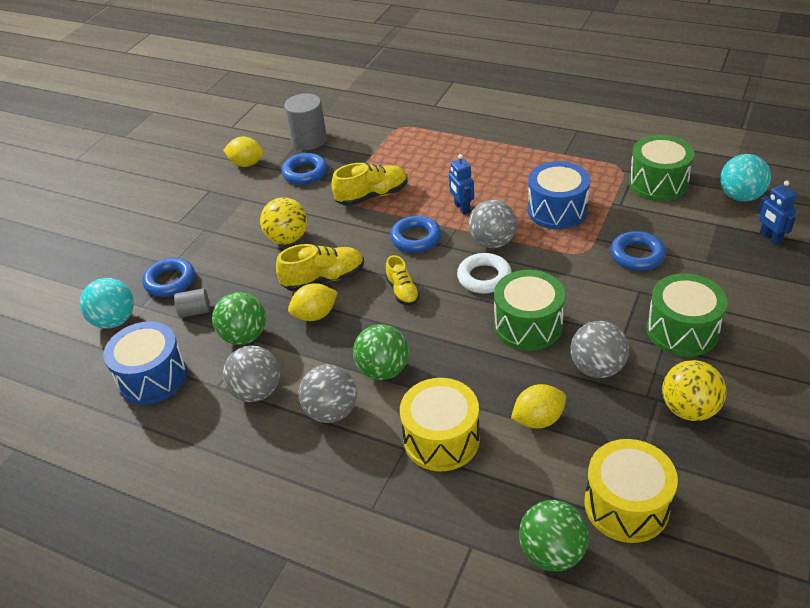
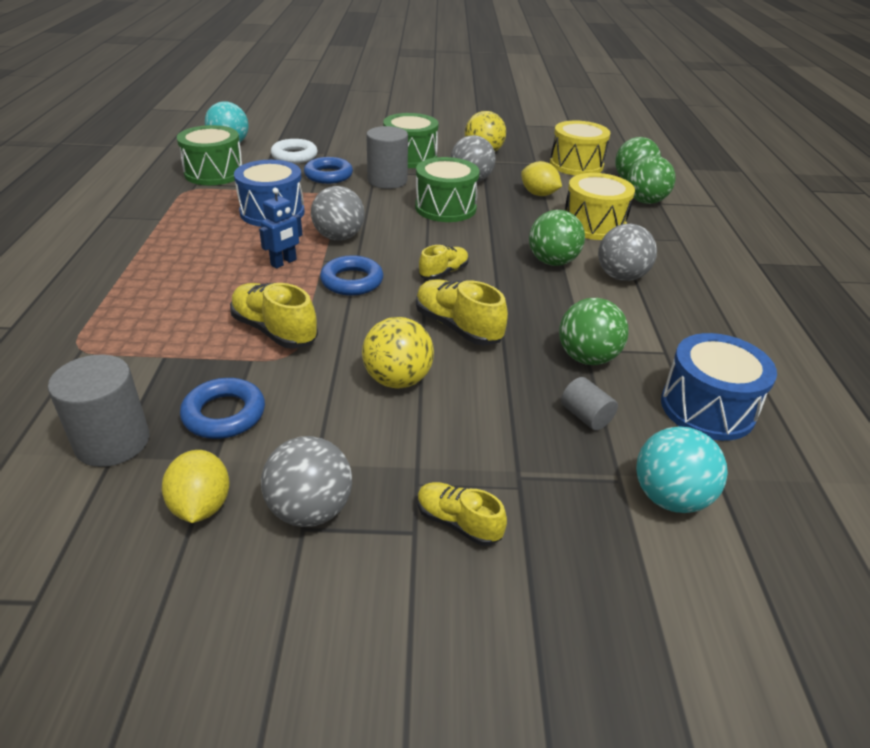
camera: 120 degrees left, 5 degrees down
(170, 281) = (554, 470): blue ring -> none
(171, 237) = (458, 522): none -> yellow shoe
(257, 391) = (644, 324): grey ball -> grey ball (310, 510)
(315, 315) = (517, 317): yellow lemon -> none
(482, 530) = (645, 201): none -> green ball
(484, 277) = (396, 234): white ring -> white ring (294, 156)
(612, 296) = (387, 181): none -> grey cylinder
(770, 238) = (285, 135): blue robot -> none

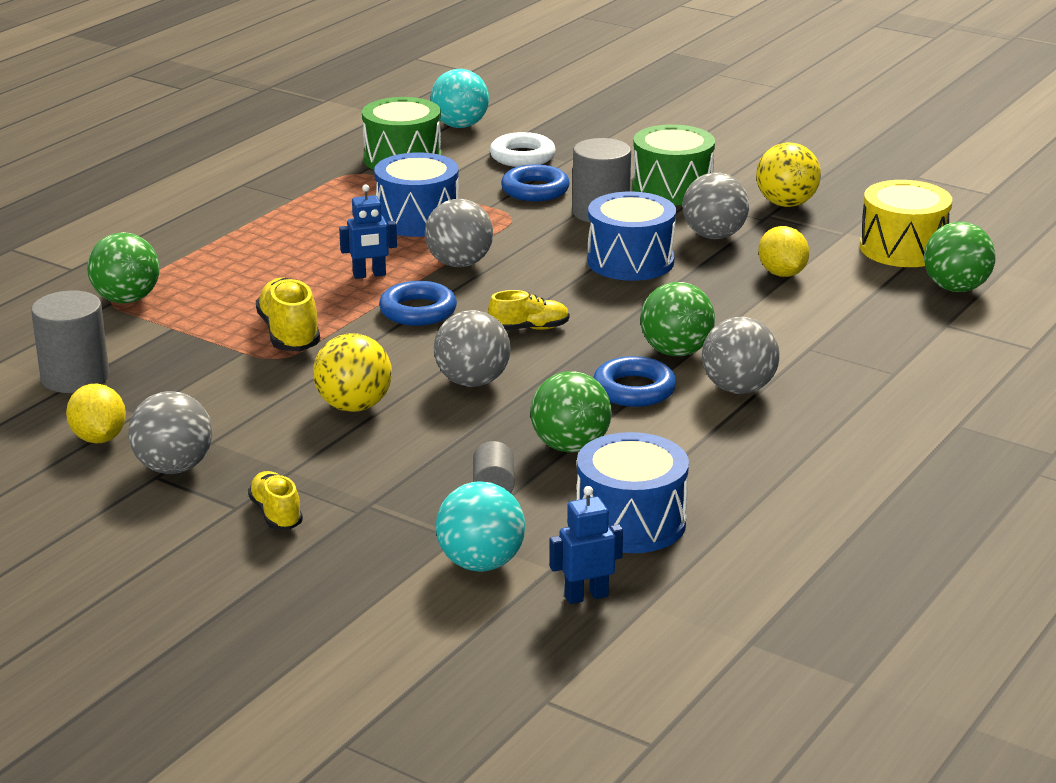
camera: 35 degrees right, 10 degrees down
(201, 506) = (99, 438): yellow lemon -> yellow lemon turned 45 degrees counterclockwise
(224, 414) = (177, 385): blue ring -> blue ring (634, 389)
(445, 208) = (630, 261): green drum -> blue drum
(457, 327) = (472, 382): yellow shoe -> grey ball
(593, 225) = (799, 327): yellow drum -> none
(645, 201) = (926, 317): green ball -> green ball (126, 299)
(774, 493) = (586, 596): none -> blue robot

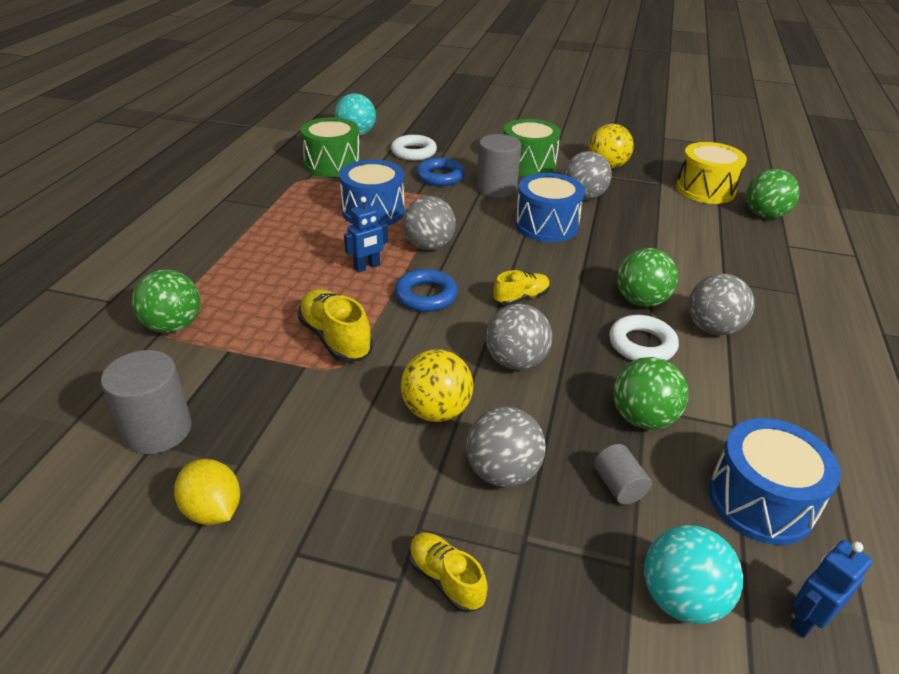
camera: 20 degrees left, 10 degrees up
(174, 467) = (308, 535): grey ball -> grey ball (502, 472)
(634, 389) = (642, 344): blue ring -> white ring
(782, 274) = (652, 220): yellow lemon -> none

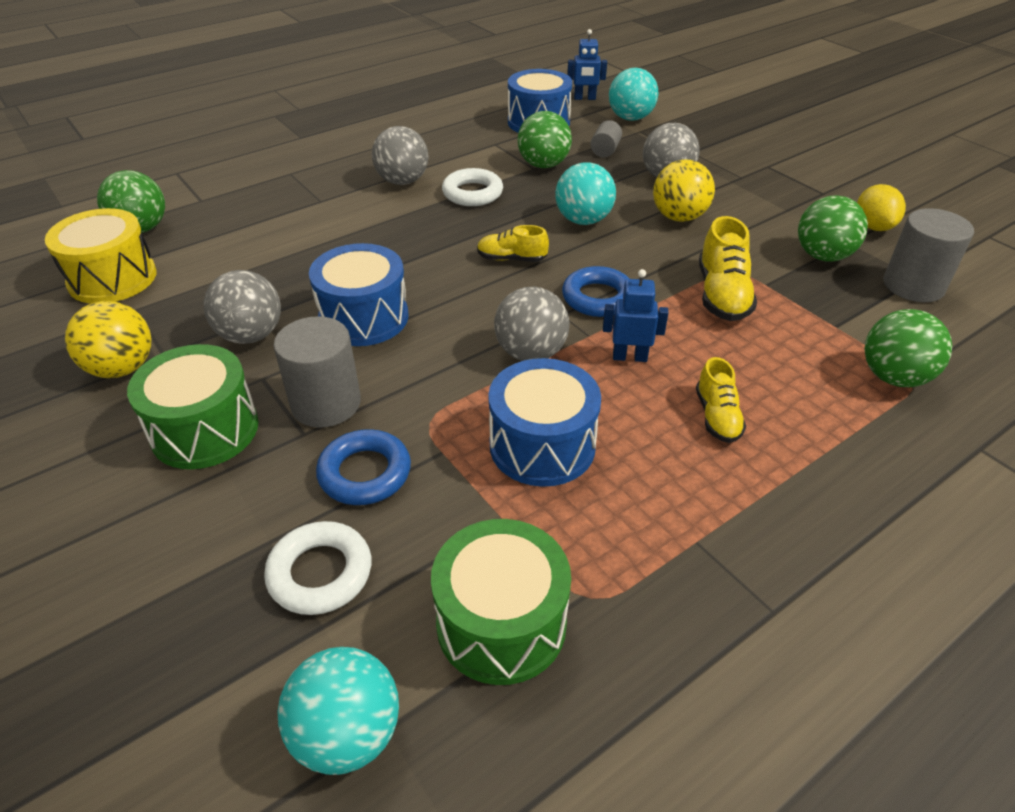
camera: 140 degrees left, 5 degrees up
(446, 579) = (742, 158): yellow shoe -> yellow shoe (717, 417)
(515, 361) = (583, 220): grey ball -> turquoise ball
(641, 301) = (416, 216): green ball -> green ball (823, 256)

